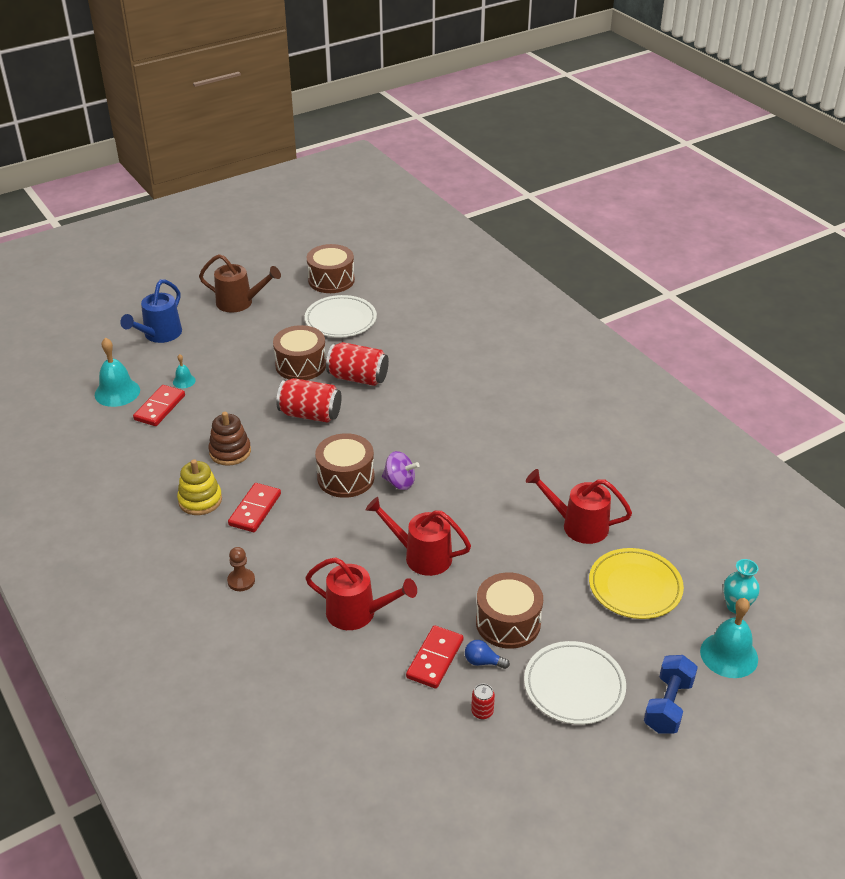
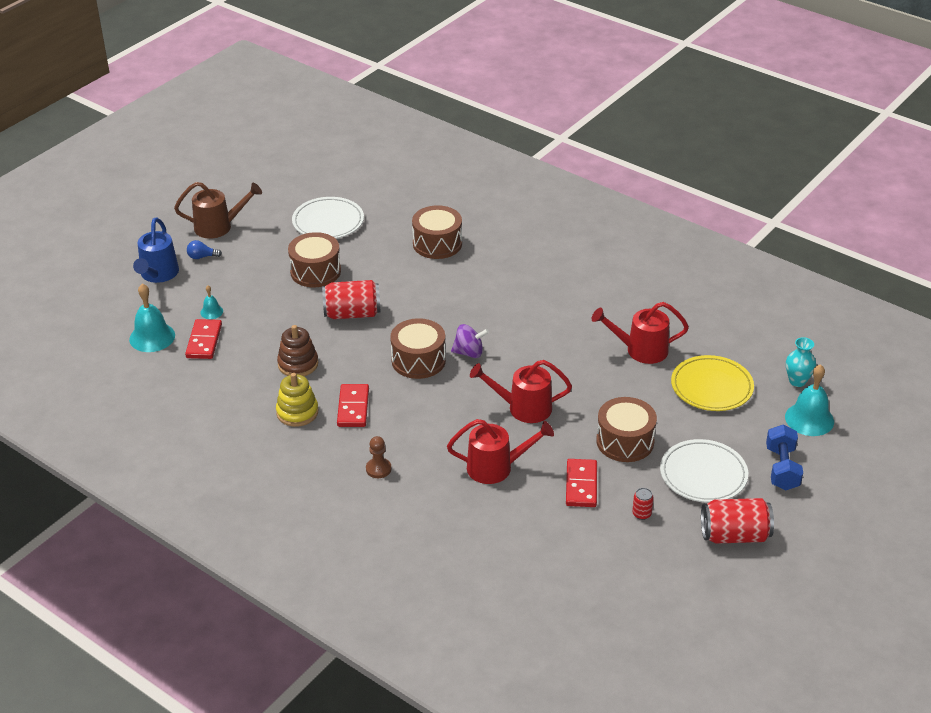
camera: 20 degrees left, 0 degrees up
(331, 280) = (295, 186): brown drum -> brown drum (437, 244)
(358, 378) = (377, 271): red can -> red can (734, 535)
(483, 662) = (621, 476): blue light bulb -> blue light bulb (202, 257)

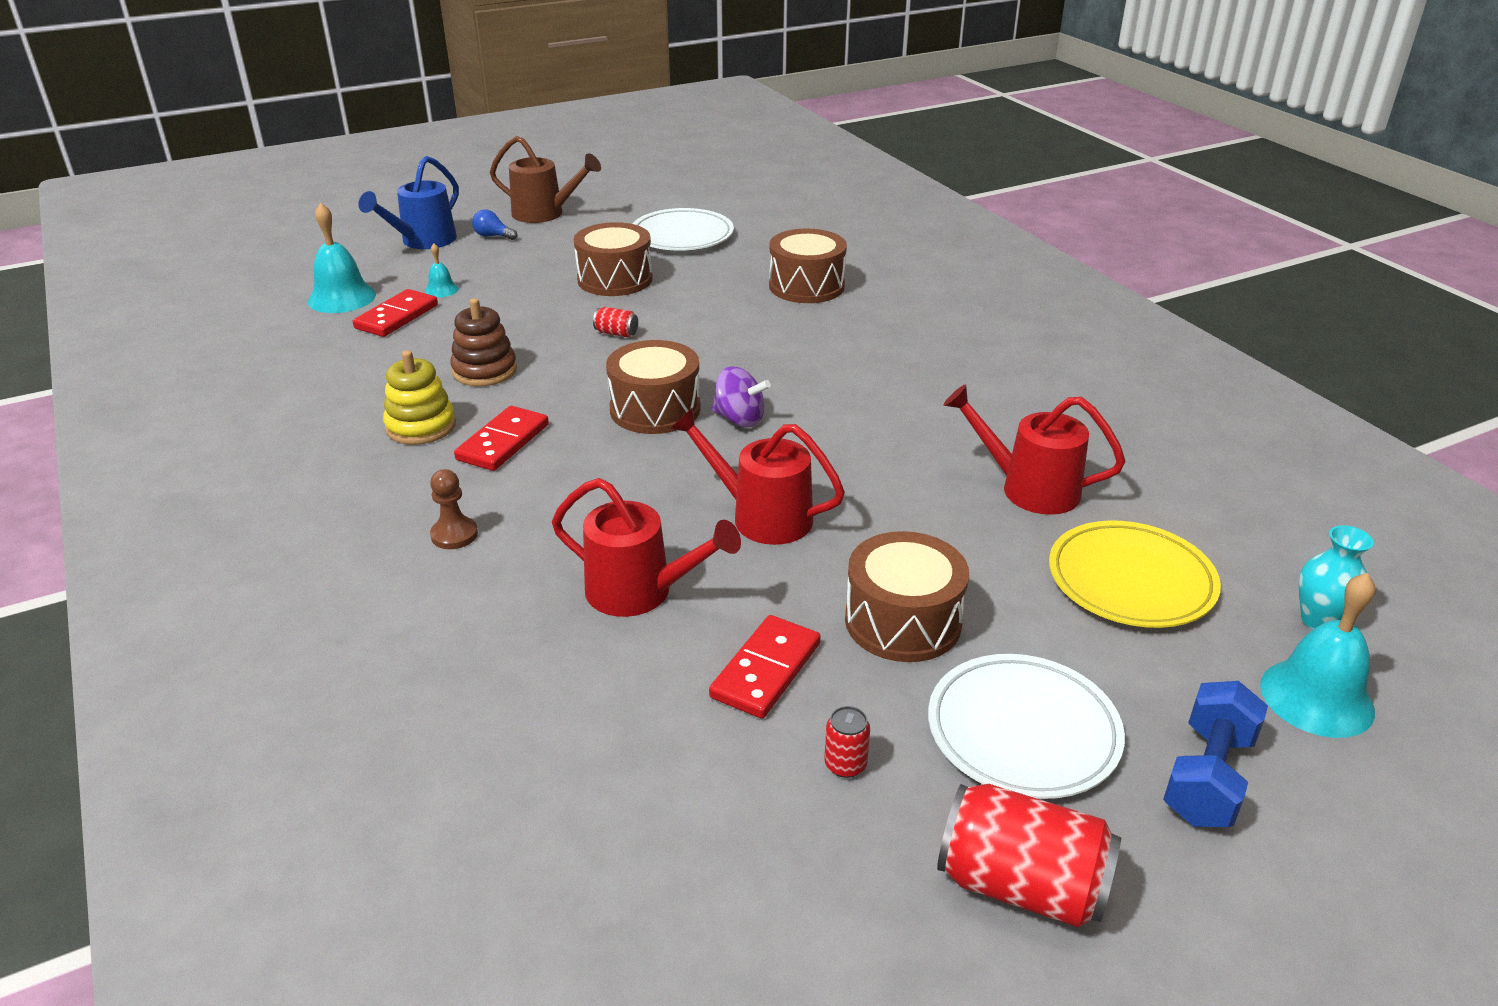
camera: 25 degrees right, 5 degrees down
(352, 313) = (616, 333): red can -> red can, size x0.46

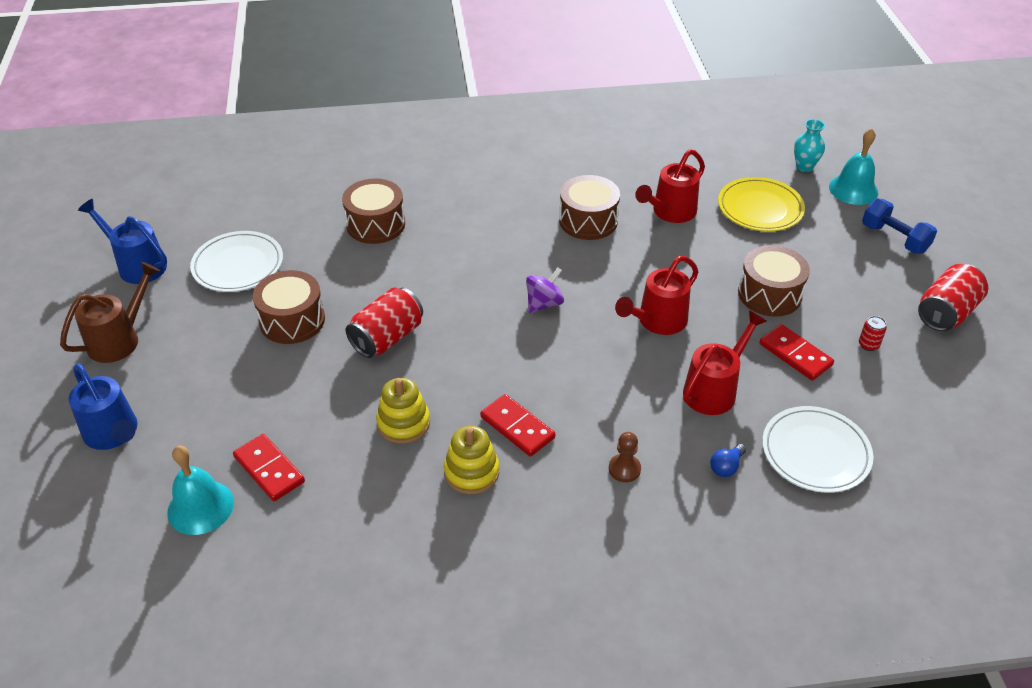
camera: 70 degrees left, 10 degrees up
(441, 290) = (234, 432): turquoise bell -> none
(484, 371) = (403, 423): brown stacking toy -> yellow stacking toy
(493, 236) = (142, 382): blue light bulb -> blue light bulb (726, 467)
(616, 333) = (387, 338): red can -> red can, size x2.19
(651, 195) = (137, 265): none -> blue watering can
(655, 409) = (511, 340): brown drum -> brown drum (588, 221)
(1023, 731) = (857, 281): white plate -> white plate (815, 453)

